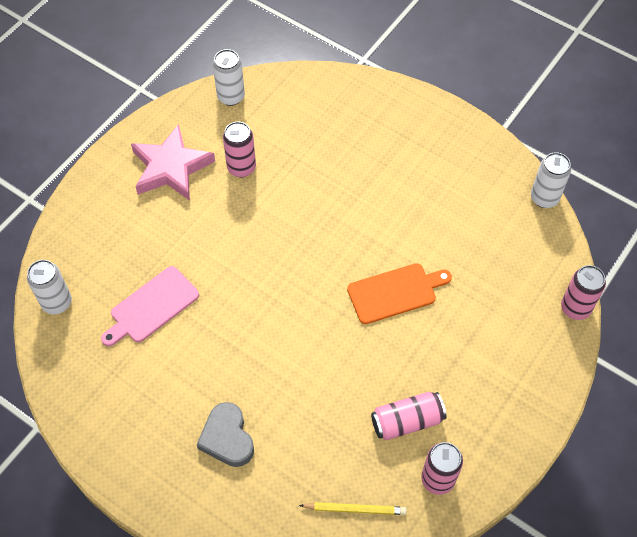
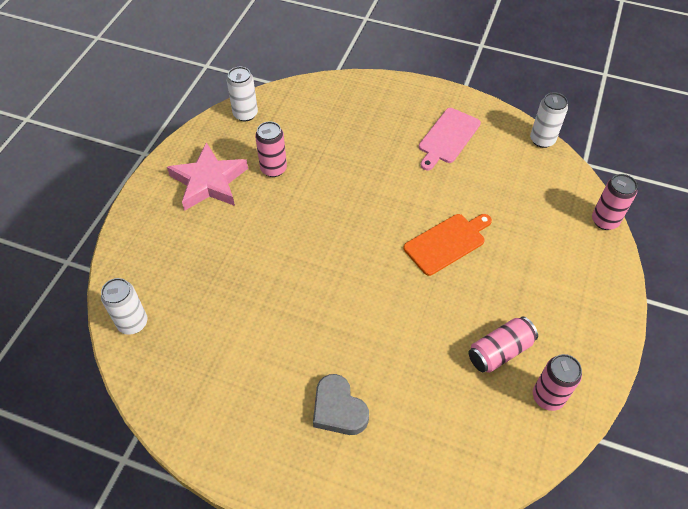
camera: 15 degrees left, 5 degrees down
(151, 306) = (227, 305): pink cutting board -> pink cutting board (447, 137)
(355, 509) = (483, 445): yellow pencil -> none

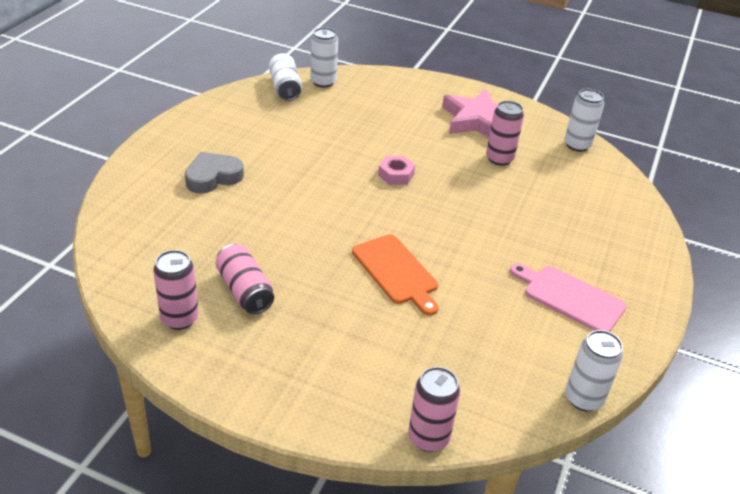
camera: 90 degrees right, 15 degrees down
(147, 362) = (285, 88): none -> white can
(310, 246) = (396, 175): none -> pink nut

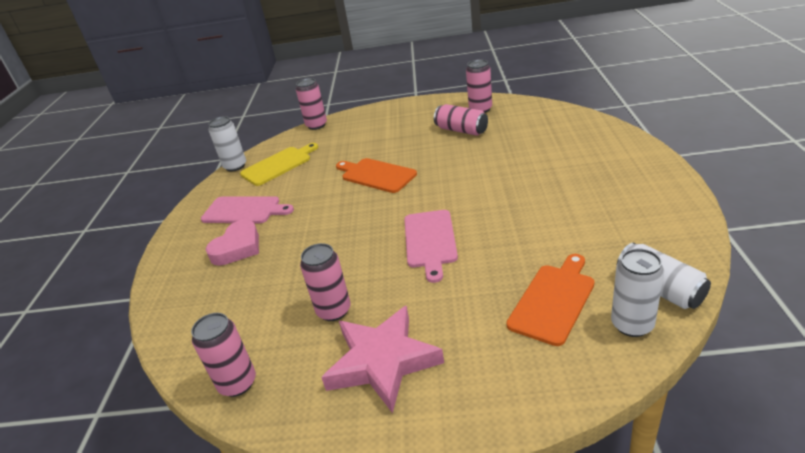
camera: 165 degrees right, 5 degrees down
(213, 177) = (574, 170): grey heart -> none
(350, 107) = (553, 300): none -> orange cutting board
(396, 175) = (430, 241): pink nut -> pink cutting board
(514, 362) = (279, 165): none -> yellow cutting board
(577, 145) = (237, 383): white can -> pink can
(578, 249) = (237, 247): none -> pink heart

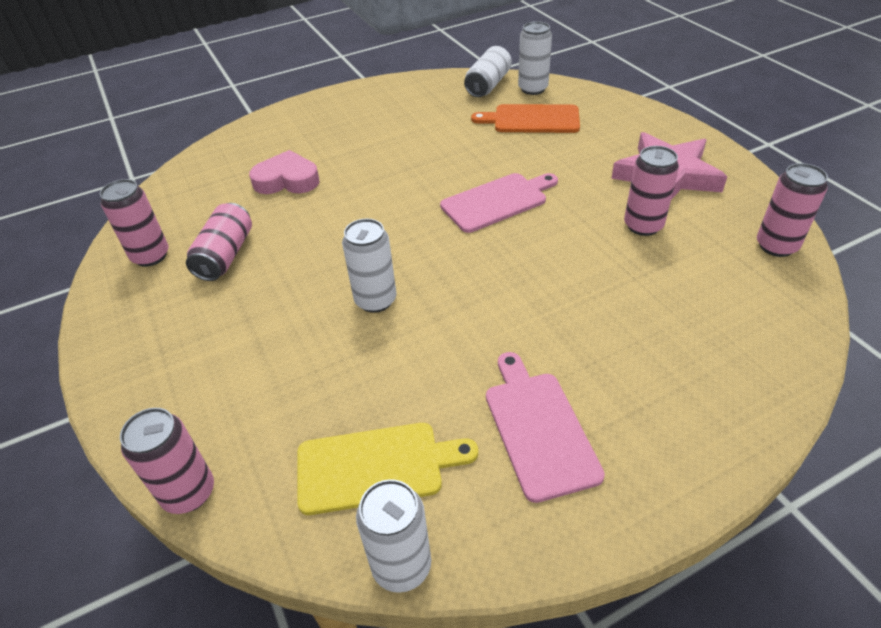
camera: 120 degrees left, 10 degrees up
(237, 247) = (622, 374): pink heart -> pink heart (287, 180)
(279, 165) = (376, 467): yellow cutting board -> yellow cutting board turned 150 degrees clockwise
(376, 175) = (375, 300): orange cutting board -> white can

